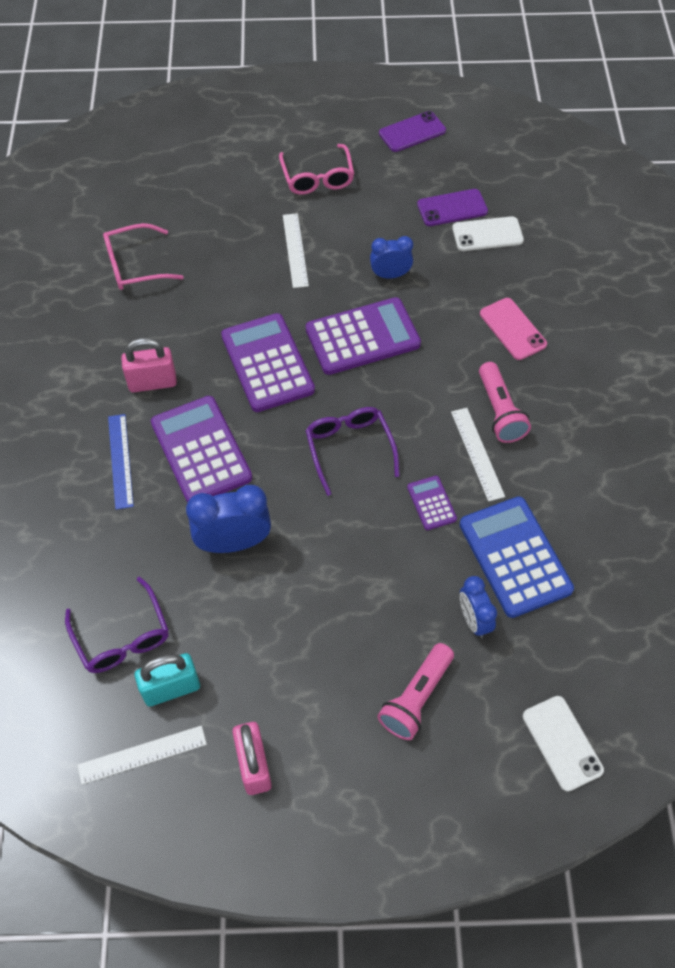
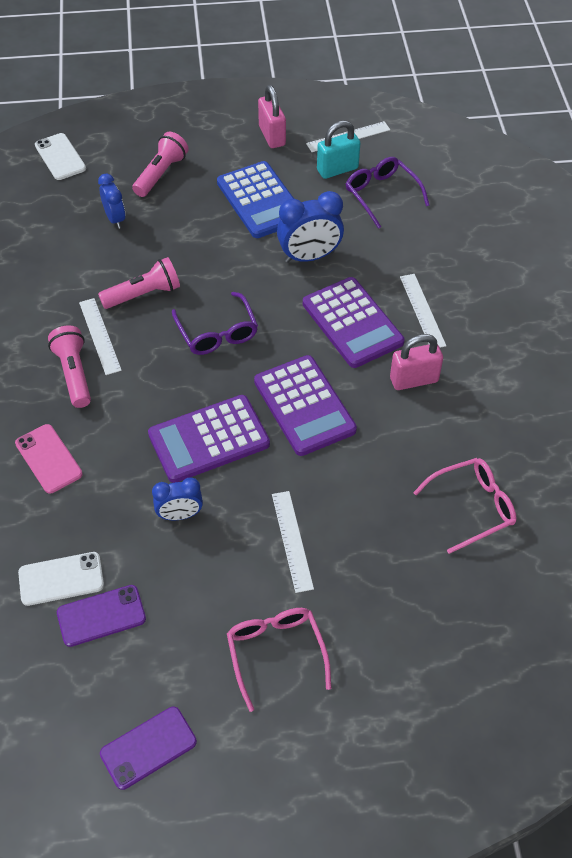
camera: 175 degrees right, 5 degrees down
(120, 460) = (422, 310): blue ruler -> white ruler
(431, 503) = (144, 294): purple calculator -> pink flashlight
(515, 557) = (77, 260): blue calculator -> blue calculator (260, 201)

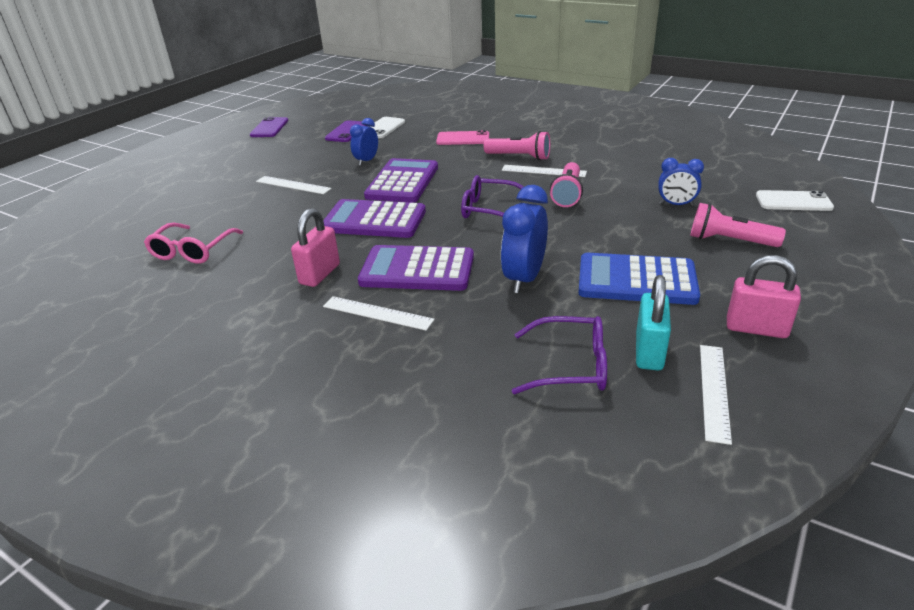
camera: 130 degrees right, 20 degrees down
(161, 173) = (729, 241): pink flashlight -> pink flashlight turned 135 degrees clockwise
(276, 653) = (247, 163): pink glasses -> none

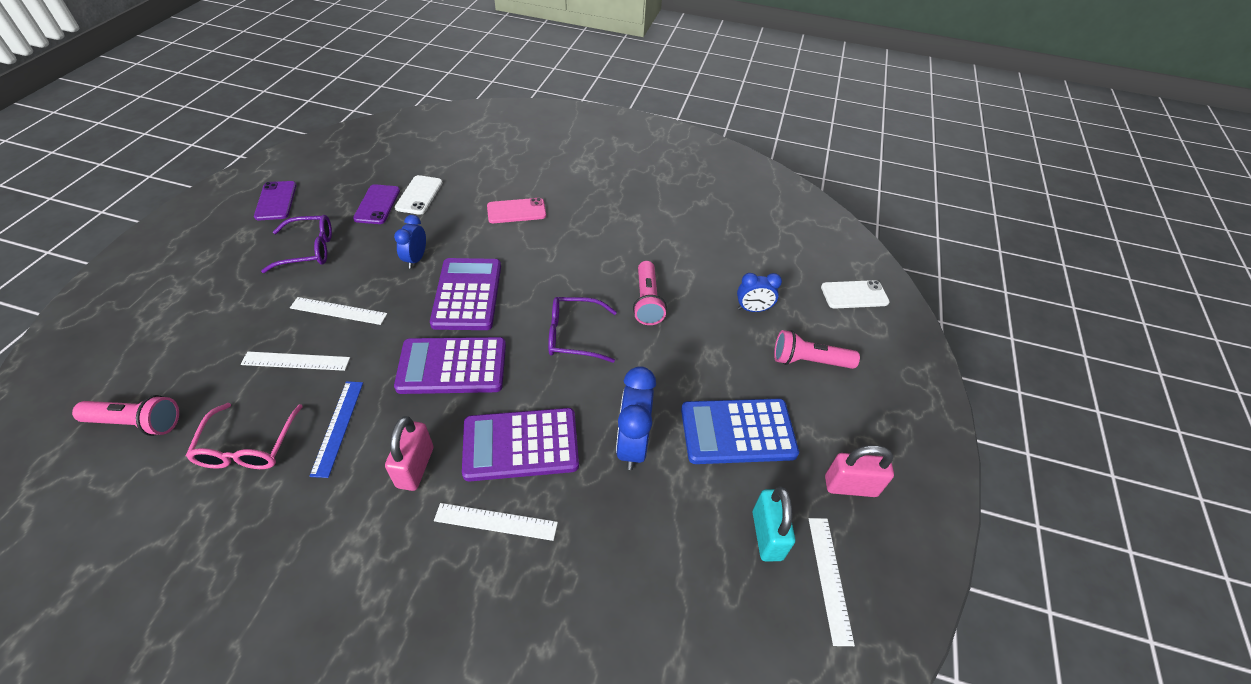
camera: 20 degrees left, 15 degrees up
(266, 246) = (338, 427): none -> blue ruler
(519, 157) = (585, 241): pink flashlight -> pink flashlight (137, 423)
(543, 171) = (615, 263): white ruler -> white ruler (296, 361)
(570, 366) = (702, 568): purple glasses -> purple glasses (308, 250)

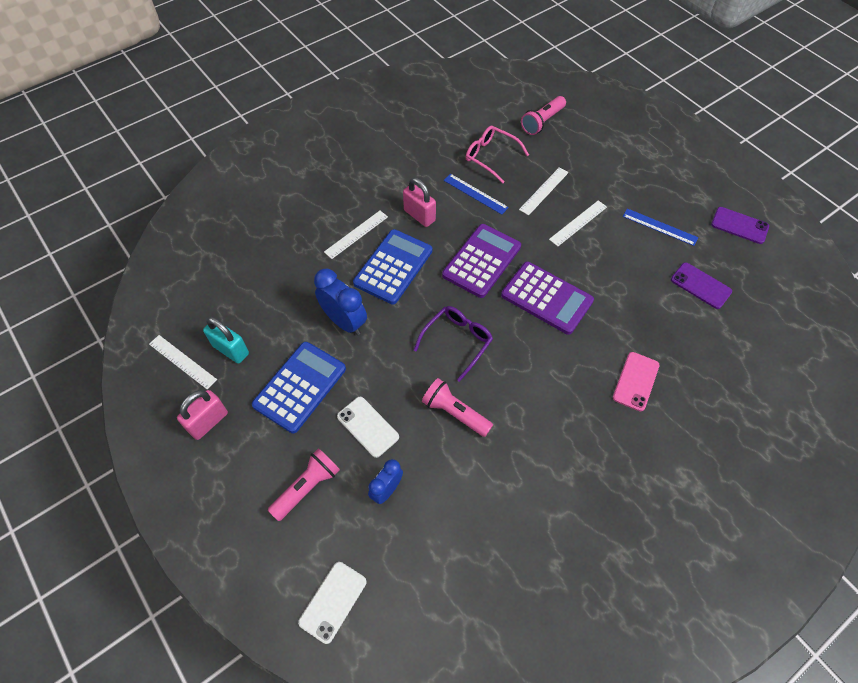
camera: 130 degrees right, 10 degrees up
(308, 250) = (659, 227): purple glasses -> blue ruler
(416, 259) = (609, 284): blue clock -> none
(419, 195) = (700, 319): white phone -> white phone (368, 426)
(520, 445) = (393, 267): purple calculator -> blue calculator

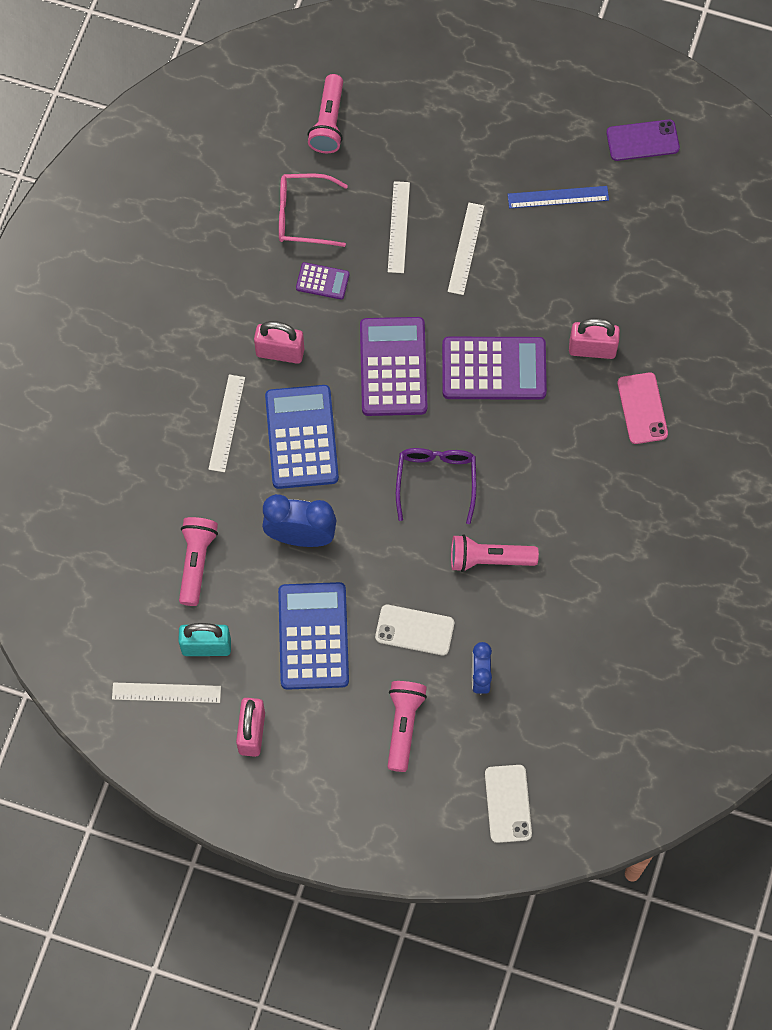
camera: 35 degrees left, 10 degrees up
(270, 298) = (196, 562): none -> pink flashlight
(475, 194) = (322, 281): blue ruler -> purple calculator
(624, 324) = (592, 349): none -> pink padlock
(700, 286) = (643, 249): purple phone -> none

